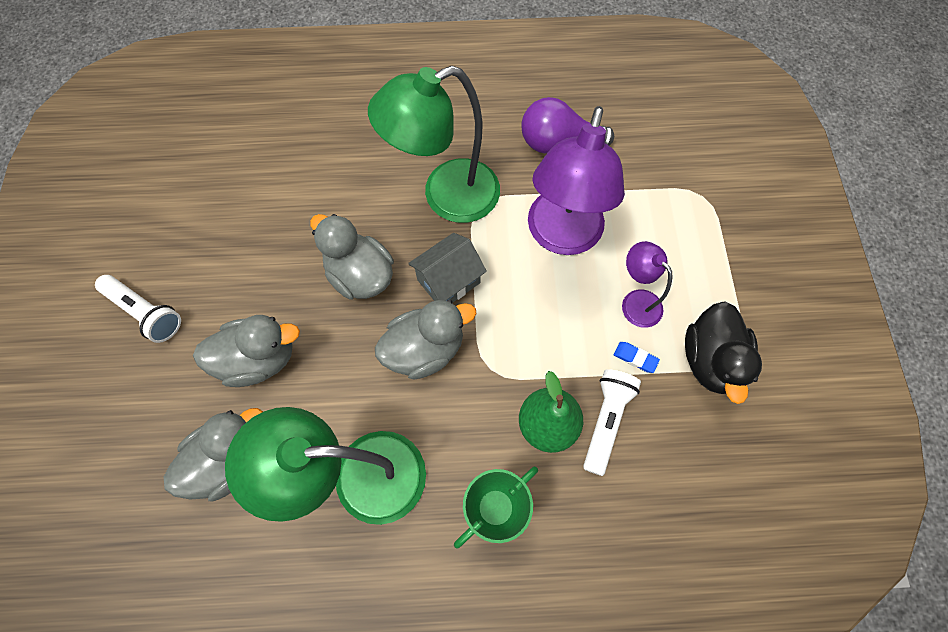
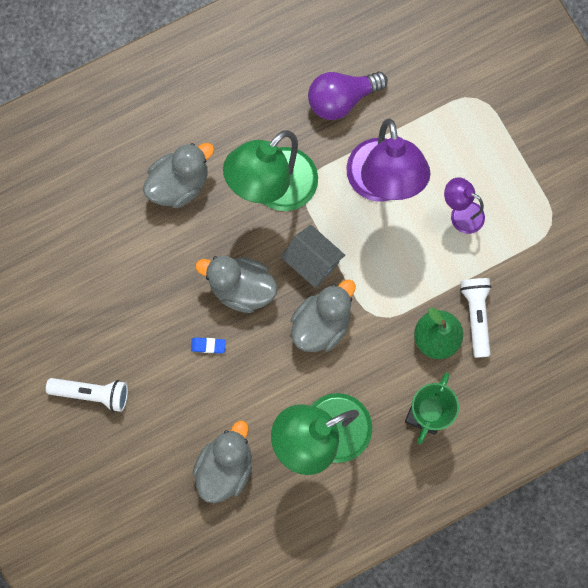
camera: 25 degrees left, 10 degrees up
(259, 359) = (202, 387): grey duck -> grey duck (179, 184)
(448, 281) = (312, 262): grey house -> grey house turned 75 degrees counterclockwise
(635, 358) = (478, 259): blue eraser -> blue eraser (208, 345)
(710, 360) = (532, 236): black duck -> none

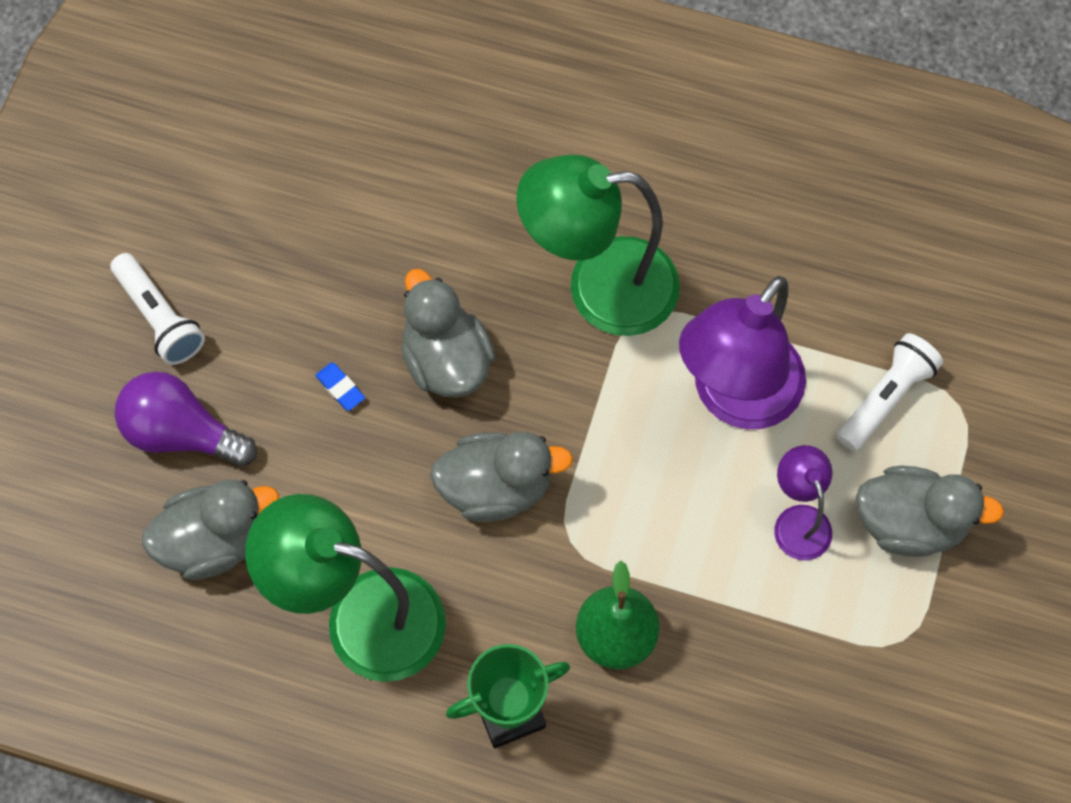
camera: 45 degrees right, 10 degrees down
(179, 184) = (498, 183): grey duck -> grey duck (910, 523)
(312, 262) = (559, 408): grey house -> none
(341, 99) = (787, 259): purple light bulb -> purple light bulb (181, 432)
(476, 316) = (692, 658): white flashlight -> white flashlight (885, 398)

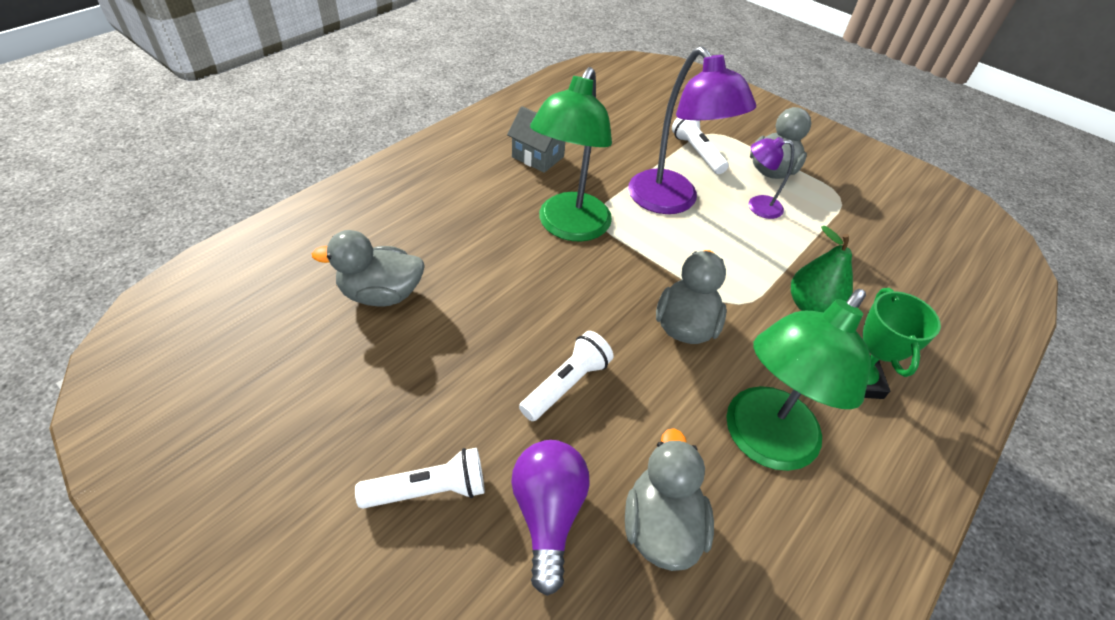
camera: 70 degrees left, 20 degrees down
(181, 432) = (548, 514): purple light bulb -> purple light bulb turned 135 degrees clockwise
(340, 388) = (566, 384): blue eraser -> white flashlight
(446, 360) = (577, 316): grey duck -> grey duck (381, 294)
(729, 185) = (538, 157): none -> grey house

